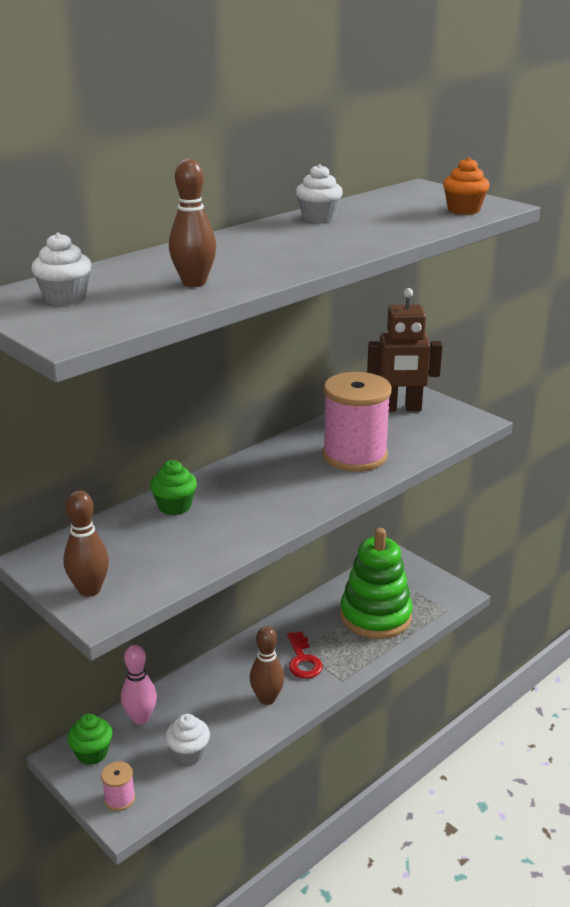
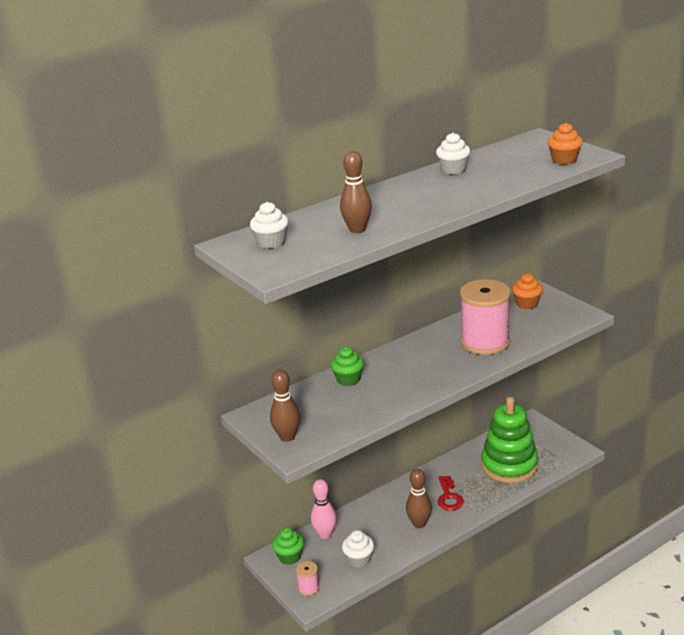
camera: 10 degrees right, 0 degrees up
(400, 408) = (526, 304): brown robot -> orange cupcake

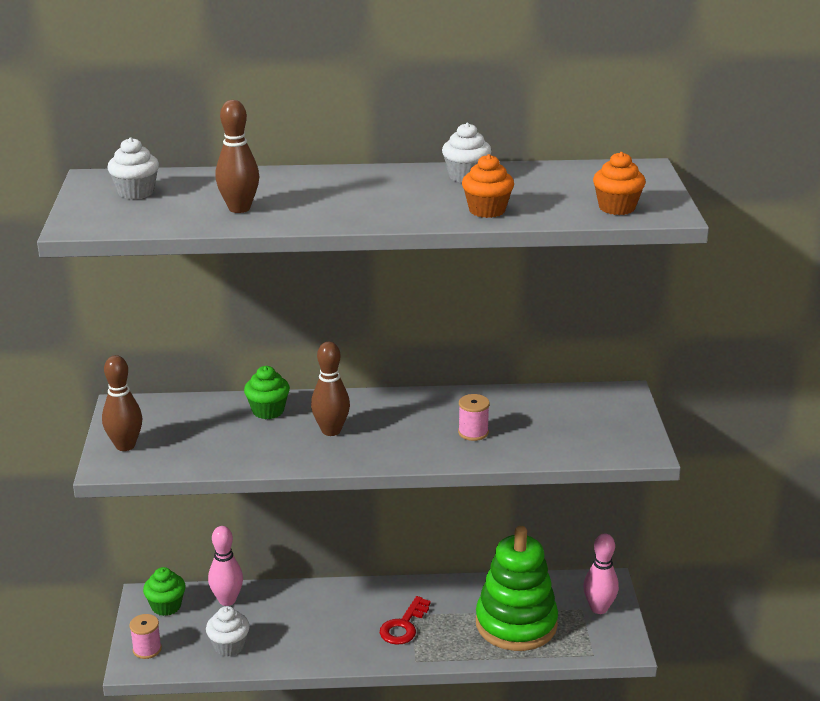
camera: 30 degrees right, 0 degrees up
(419, 524) = (336, 640): brown bowling pin -> brown bowling pin (331, 431)
(485, 342) = (473, 432): pink spool -> pink spool, size x0.43
(526, 304) = (588, 407): orange cupcake -> orange cupcake (487, 210)
(542, 436) = (599, 608): none -> pink bowling pin

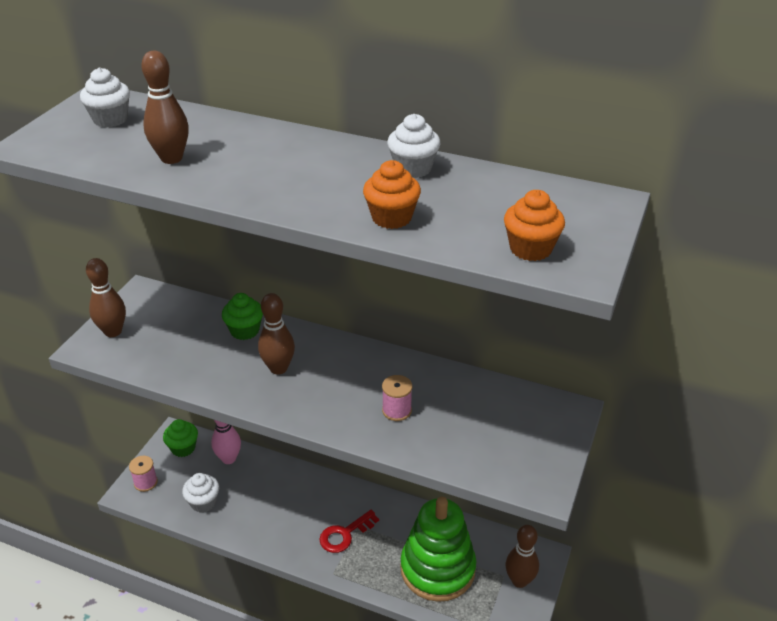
camera: 25 degrees right, 10 degrees up
(599, 608) = (519, 580): pink bowling pin -> brown bowling pin

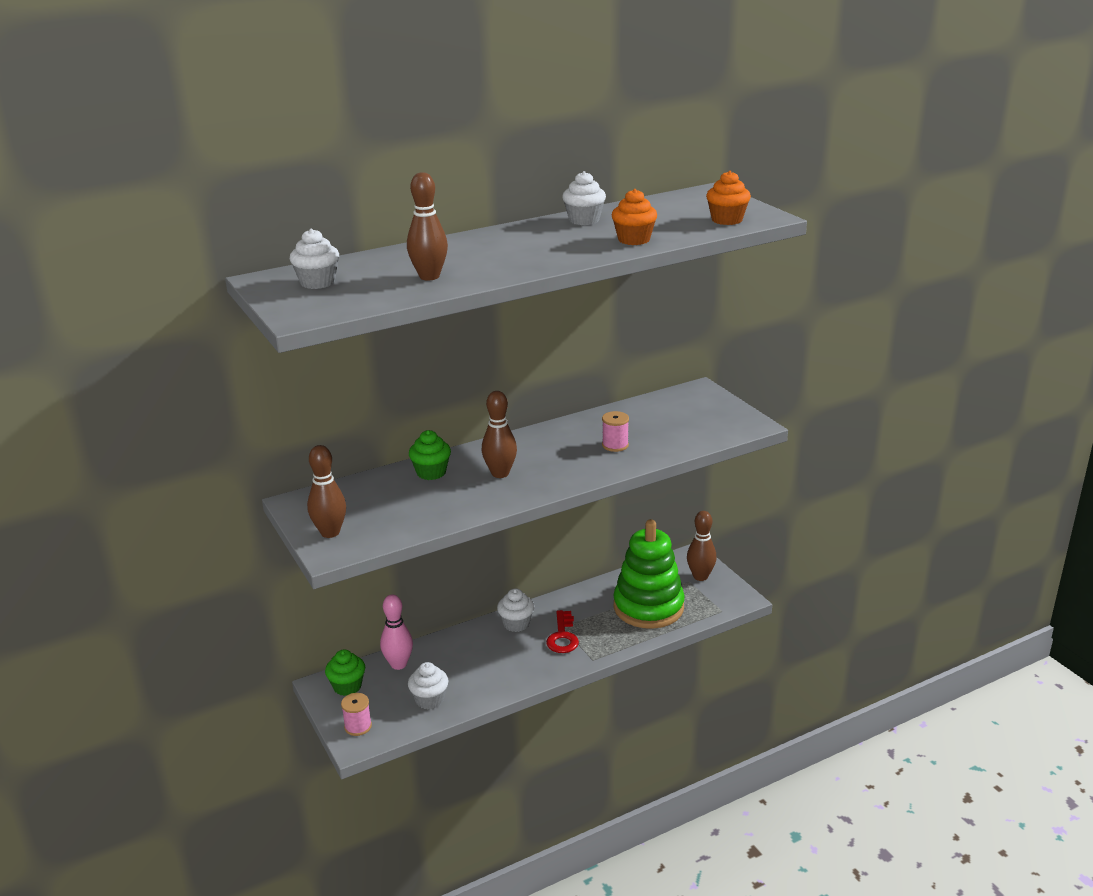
camera: 50 degrees left, 10 degrees down
(334, 495) = (516, 624): none -> white cupcake

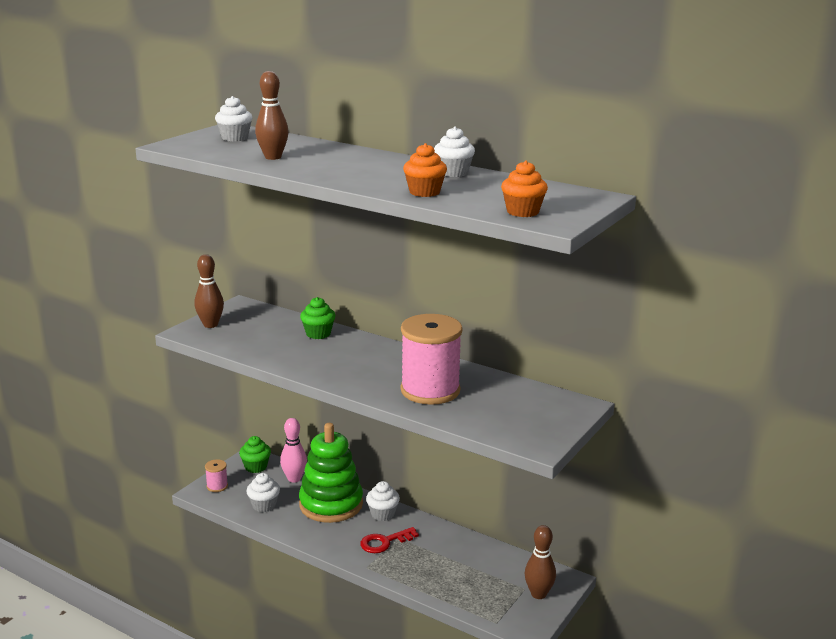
camera: 60 degrees right, 5 degrees down
(500, 473) = (339, 357): brown bowling pin -> none
(615, 445) = (430, 390): pink spool -> pink spool, size x2.33
(648, 607) = (463, 576): green stacking toy -> green stacking toy (331, 504)

